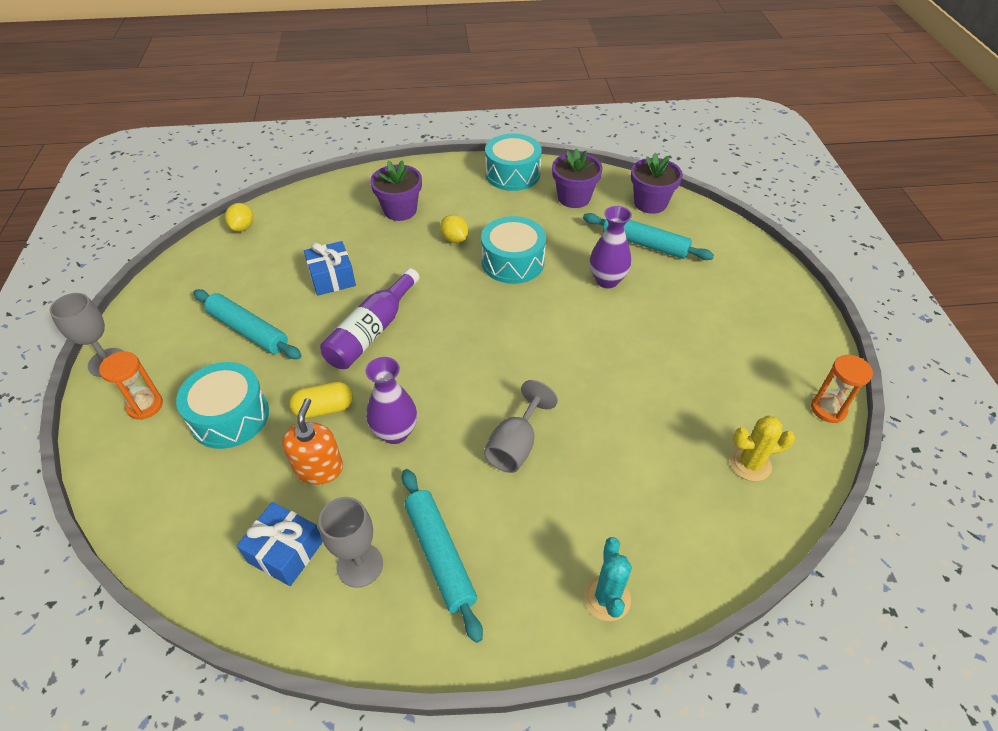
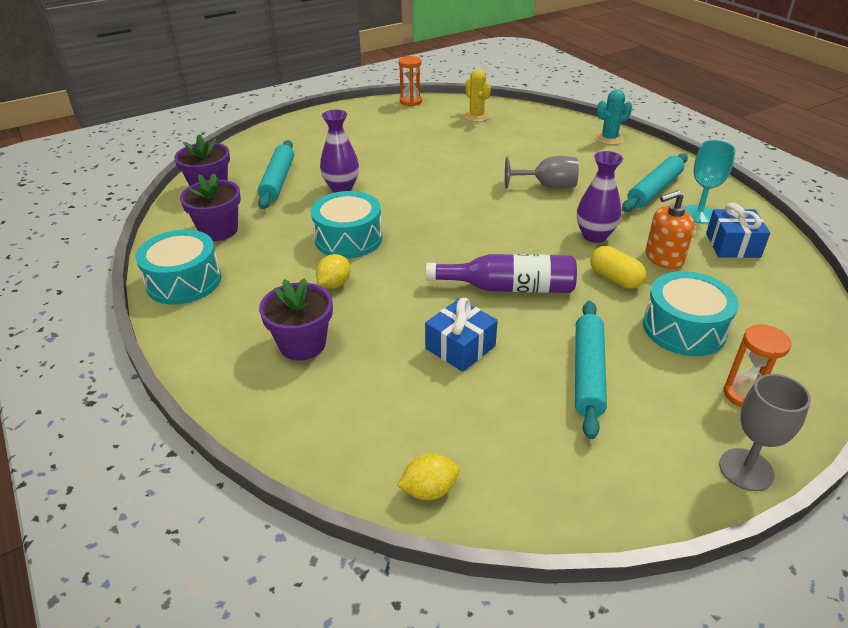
camera: 115 degrees left, 10 degrees down
(360, 565) = (699, 214): grey goblet -> turquoise goblet

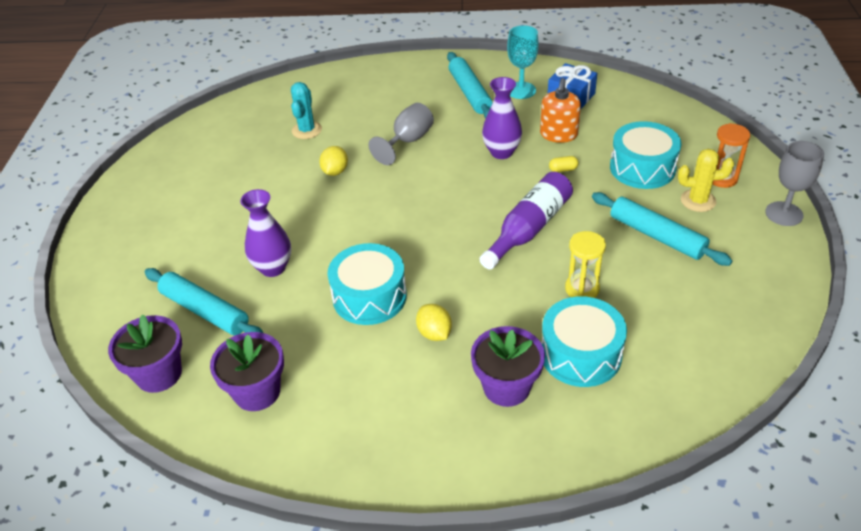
camera: 55 degrees left, 5 degrees up
(184, 281) = (330, 450): turquoise drum -> turquoise drum (580, 354)
(410, 101) = (156, 152): orange hourglass -> none
(429, 490) = (724, 372): yellow lemon -> yellow lemon (335, 171)
(460, 347) = (582, 289): blue gift -> yellow hourglass
(476, 116) = (242, 125): yellow cactus -> yellow cactus (698, 201)
(609, 139) = (371, 74): turquoise cactus -> turquoise cactus (307, 130)
(615, 278) = (563, 169): yellow capsule -> yellow capsule, size x0.57

